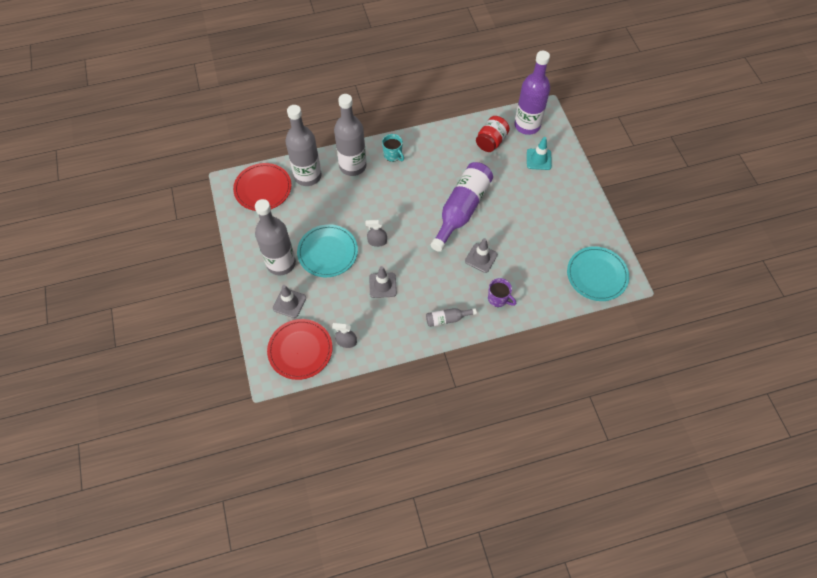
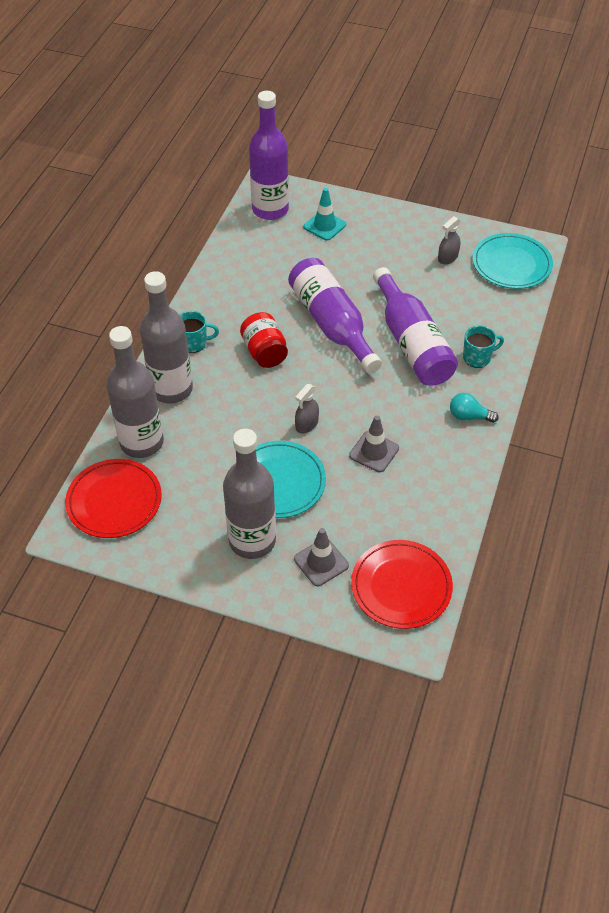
camera: 55 degrees left, 10 degrees down
(346, 342) = (426, 530): grey spray bottle -> grey spray bottle (447, 257)
(447, 319) = (469, 416): grey bottle -> turquoise light bulb
(481, 258) = (412, 343): grey traffic cone -> purple bottle
(491, 141) = (262, 249): red jar -> red jar (264, 352)
(498, 299) = (477, 357): purple mug -> turquoise mug

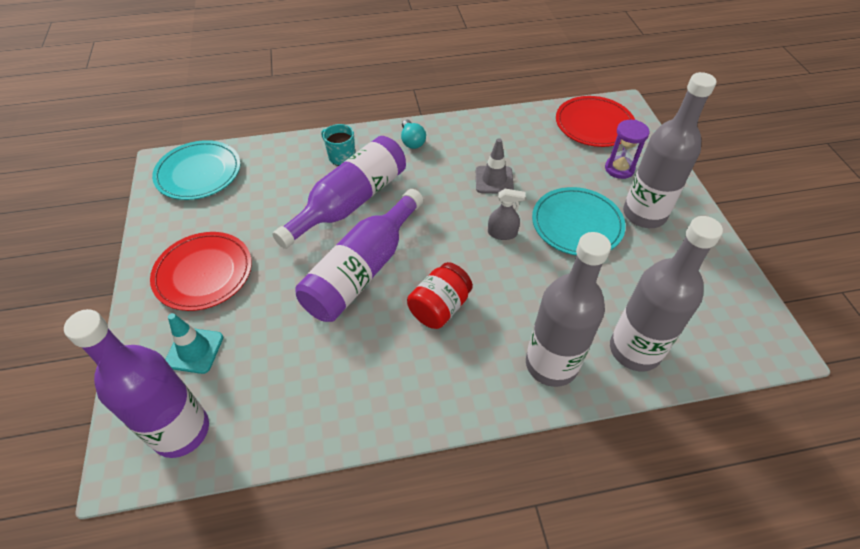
camera: 120 degrees left, 0 degrees up
(114, 501) = (712, 331): red plate -> red plate (203, 273)
(194, 343) = (472, 382): turquoise mug -> none
(321, 562) = (619, 169): grey traffic cone -> purple hourglass
(447, 257) = (208, 219): grey spray bottle -> none

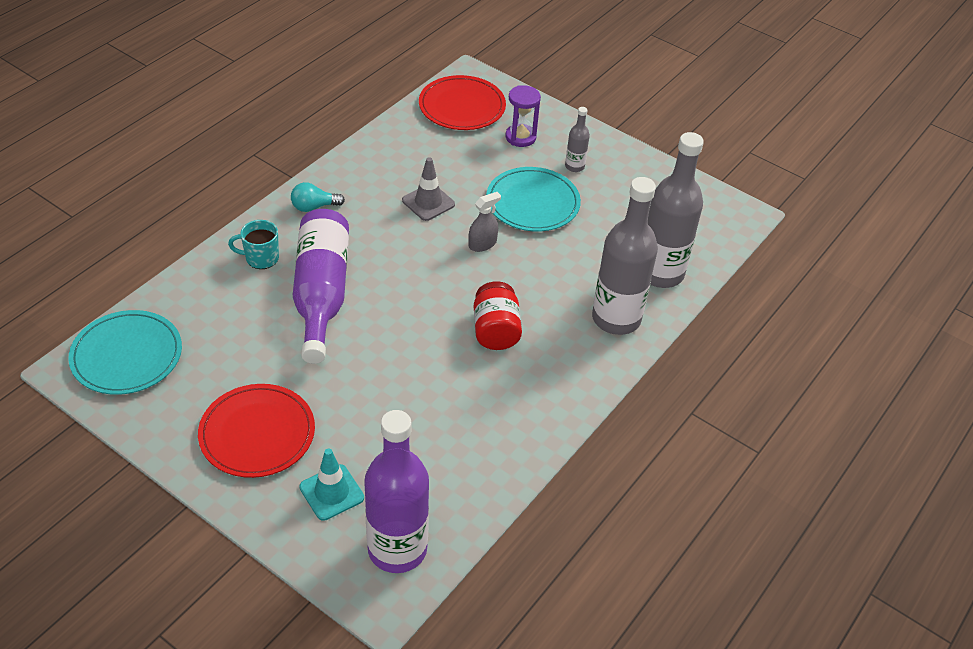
camera: 45 degrees left, 5 degrees down
(362, 270) = (400, 342): purple bottle -> none
(412, 141) = (314, 207): turquoise light bulb -> turquoise light bulb turned 135 degrees clockwise
(644, 214) = (574, 166): grey bottle -> grey bottle, size x0.45

